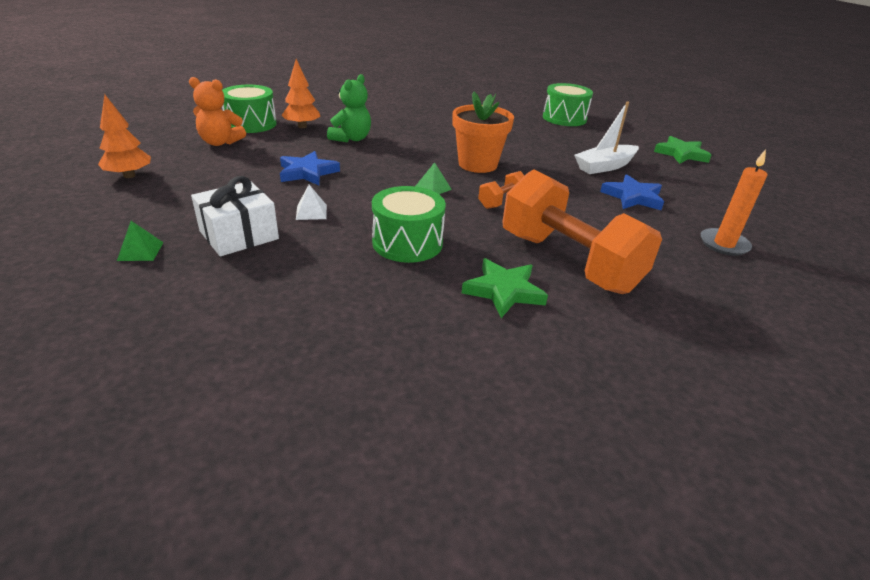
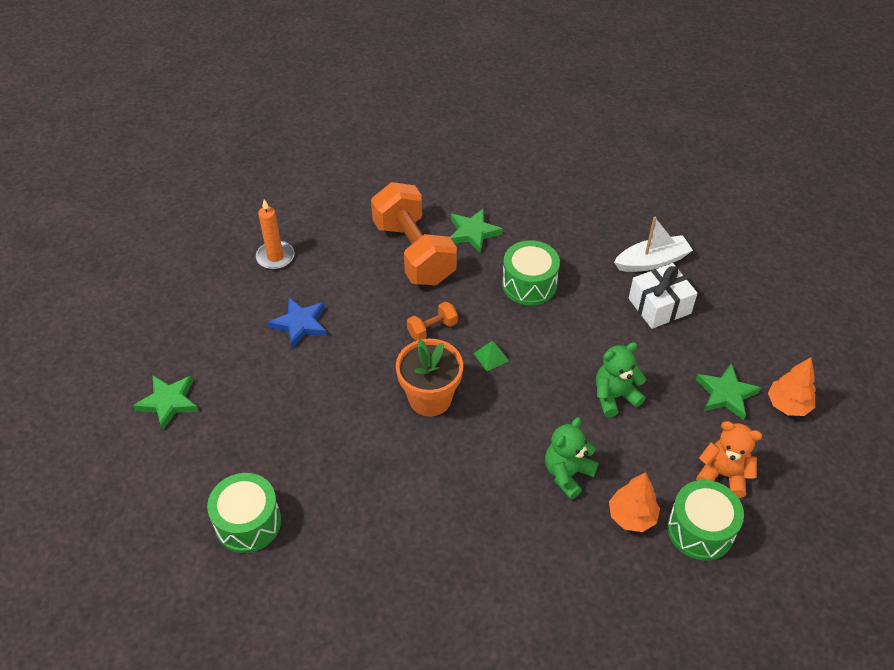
camera: 165 degrees left, 15 degrees up
(140, 251) = (725, 295): green pyramid -> none
(192, 178) = (726, 394): none -> green star
(307, 172) = (614, 396): blue star -> green teddy bear
(311, 212) = (606, 330): white pyramid -> none
(605, 166) = (287, 382): white boat -> white boat (652, 261)

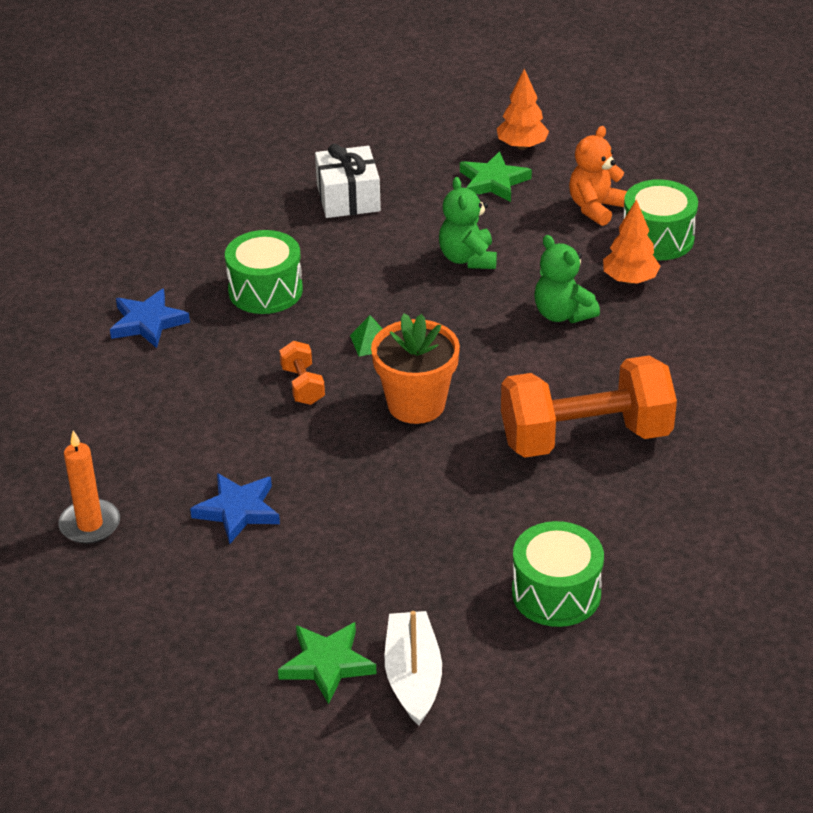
camera: 75 degrees left, 10 degrees down
(414, 252) = (155, 382): orange dumbbell -> orange dumbbell (585, 437)
(473, 233) = (148, 322): green star -> blue star
(652, 261) = (275, 188): white boat -> white boat (413, 676)

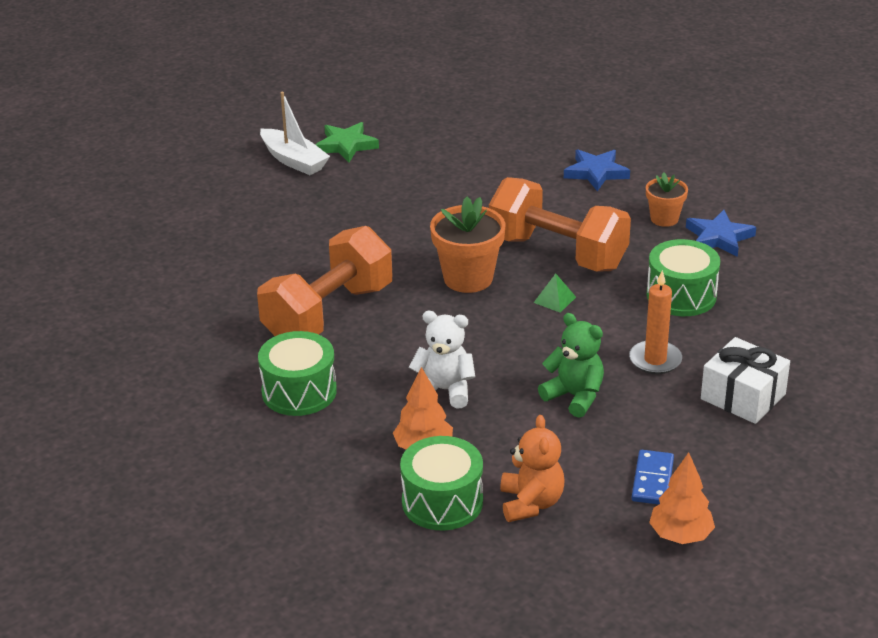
camera: 140 degrees right, 5 degrees down
(90, 524) = (562, 137): orange candle -> orange candle (655, 360)
(159, 367) = (664, 219): none -> orange flower pot
(238, 510) = (492, 178): blue star -> blue star (596, 173)
(302, 385) = (557, 253): orange dumbbell -> orange dumbbell, size x2.34
(493, 181) = (652, 480): green star -> blue domino
(556, 593) = (254, 226): green drum -> green drum (299, 391)
(562, 314) = (444, 390): green teddy bear -> white teddy bear

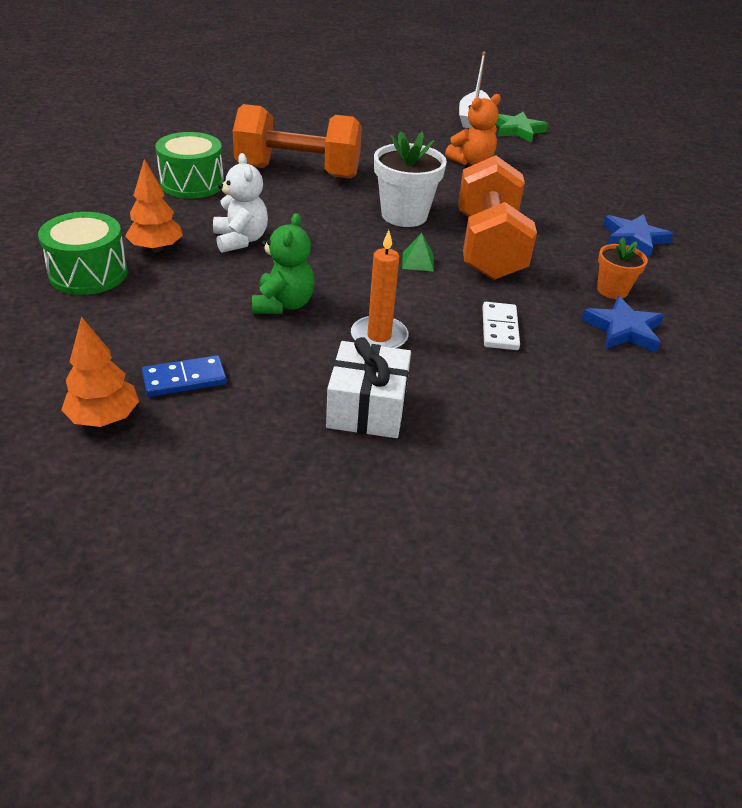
camera: 55 degrees right, 5 degrees up
(468, 278) = (404, 215): orange flower pot -> white flower pot
(531, 503) = (110, 317): orange teddy bear -> orange teddy bear (471, 162)
(681, 295) = (499, 328): green drum -> white domino

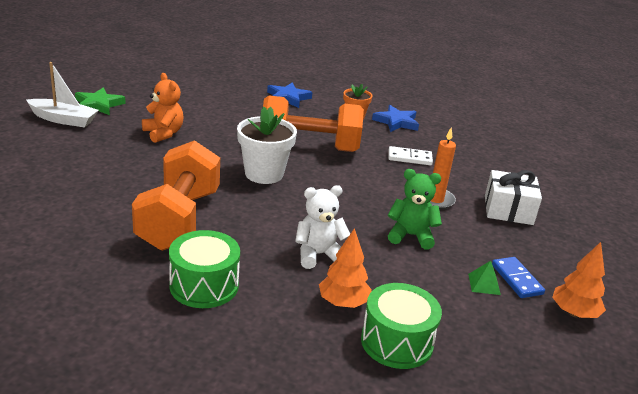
camera: 90 degrees left, 10 degrees down
(418, 261) = (335, 176): green pyramid -> green pyramid (484, 284)

